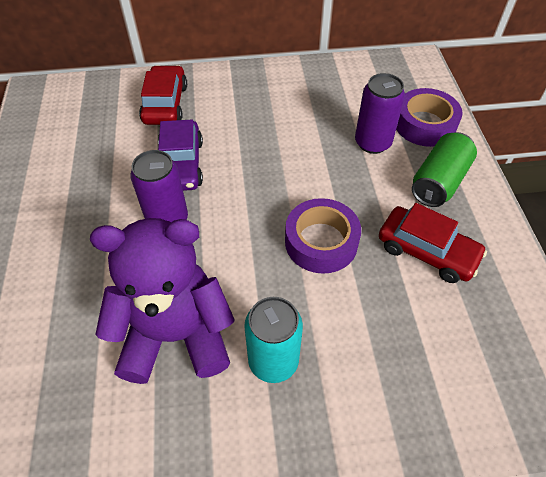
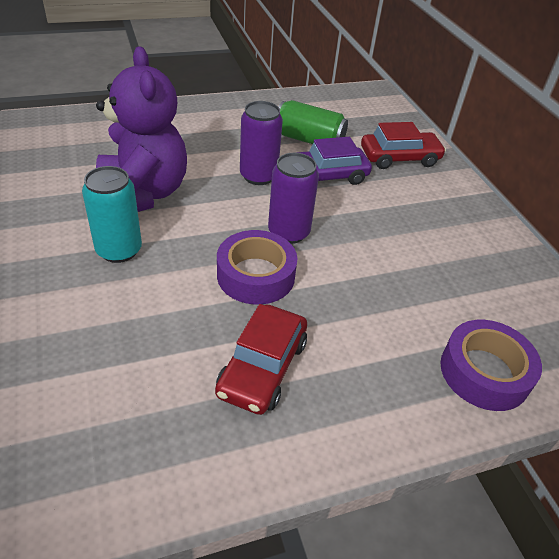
camera: 75 degrees right, 10 degrees down
(372, 143) = (421, 316): purple can -> purple can (288, 232)
(439, 182) = (381, 385): green can -> green can (309, 140)

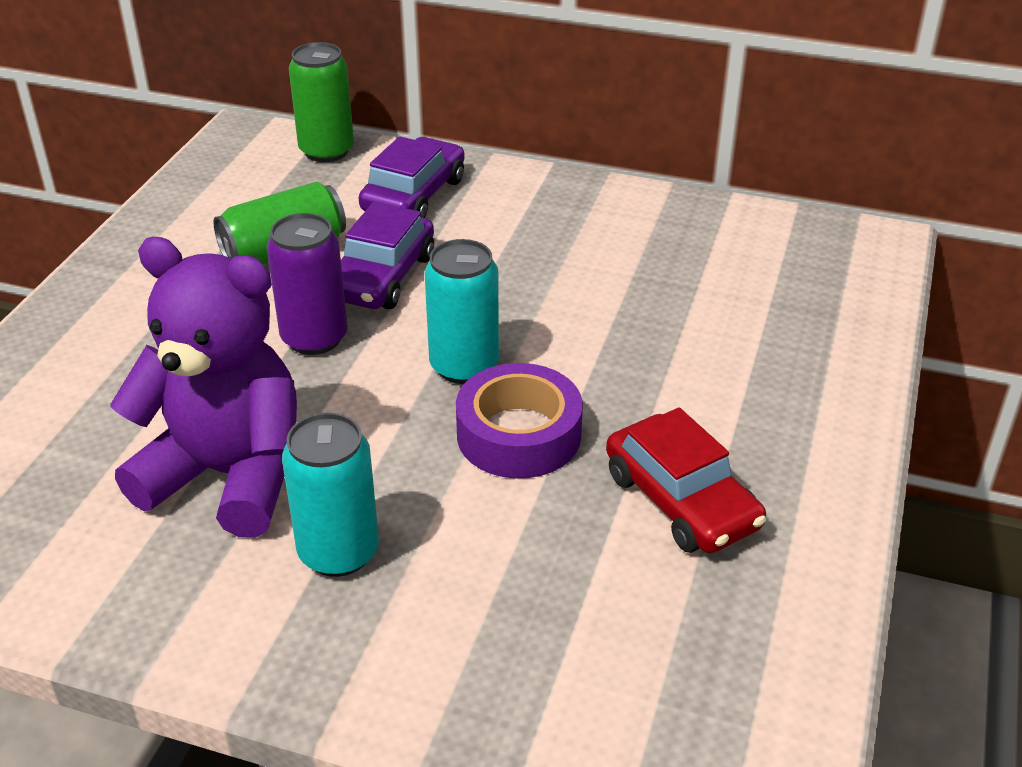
camera: 50 degrees left, 5 degrees down
(288, 232) = (464, 366): purple can -> turquoise can
(396, 118) = (326, 151): none -> green can
(399, 158) = (413, 195): red car -> purple car
(484, 372) = (816, 332): purple tape -> none

